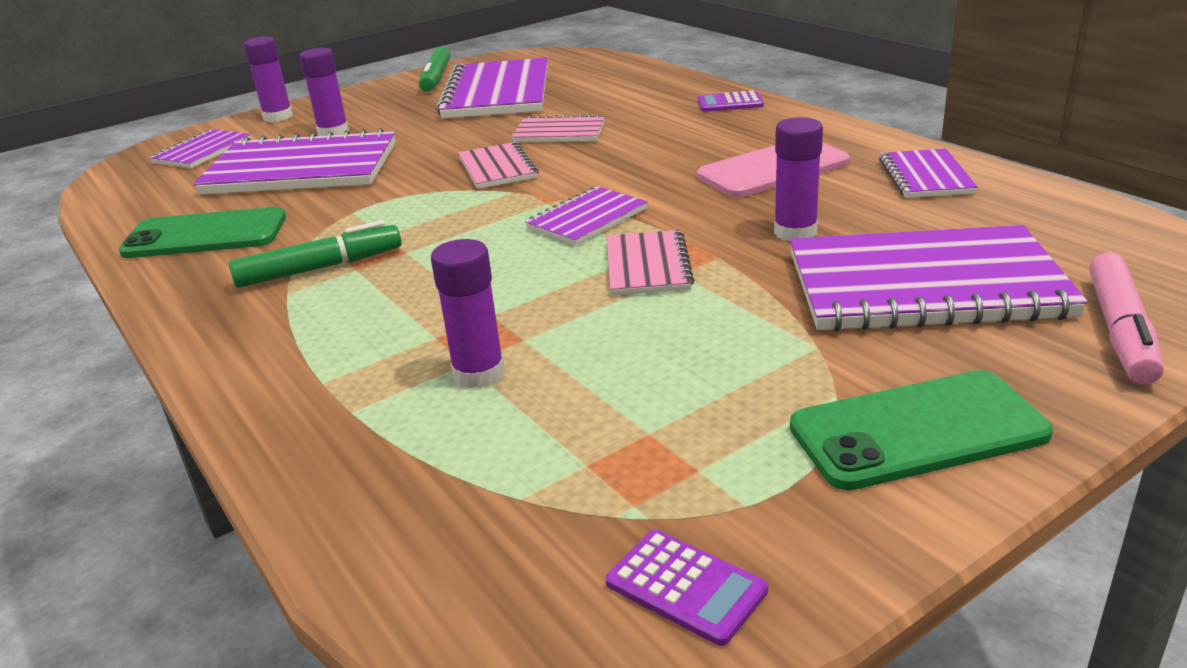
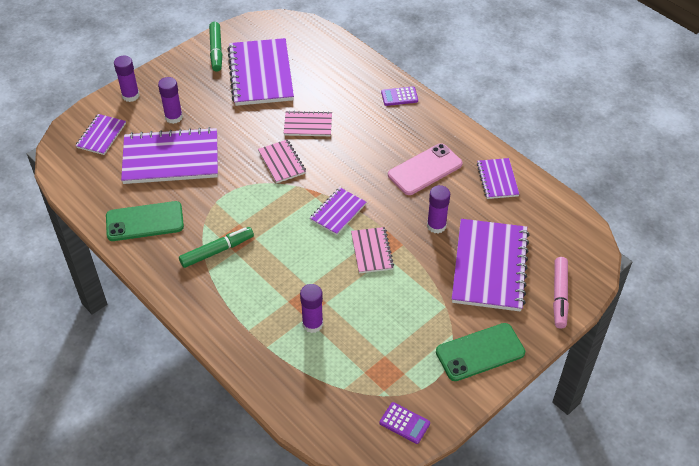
camera: 10 degrees left, 20 degrees up
(924, 285) = (489, 266): purple notebook -> purple notebook turned 75 degrees counterclockwise

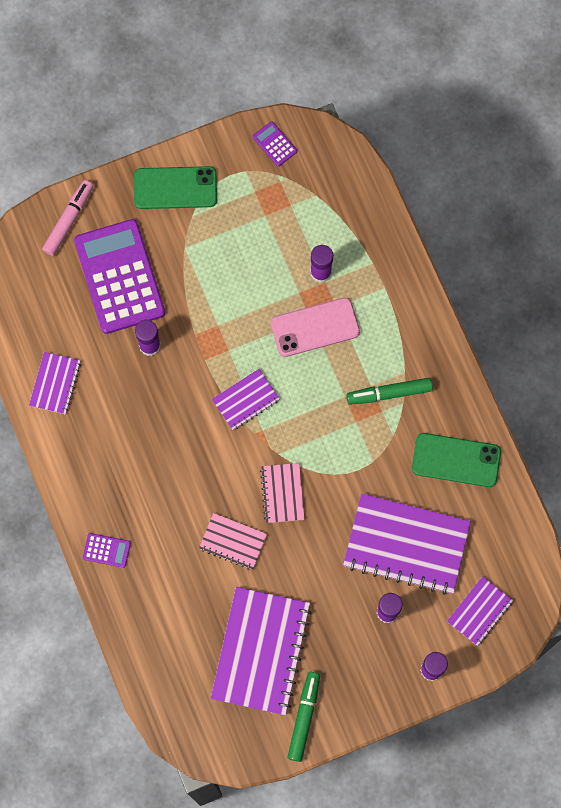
camera: 160 degrees left, 25 degrees up
(372, 251) = (230, 337): pink notebook -> none
(425, 169) = (127, 426): pink phone -> pink phone (315, 327)
(489, 266) = (119, 277): purple notebook -> purple calculator

